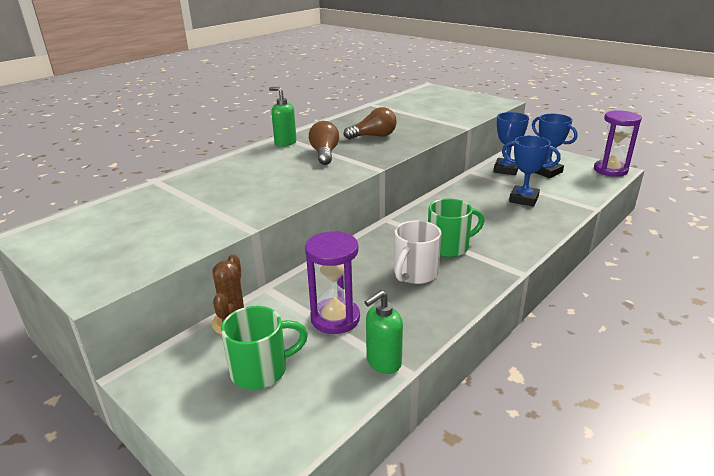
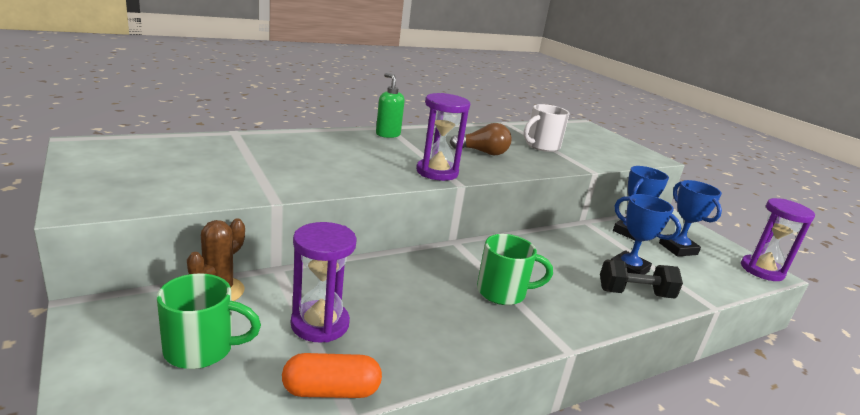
camera: 15 degrees right, 5 degrees down
(324, 154) = (417, 154): brown light bulb -> none
(354, 164) = (437, 172): none -> purple hourglass
(383, 362) = (331, 391): green soap dispenser -> orange capsule
(415, 274) = (442, 307): white mug -> white mug (541, 146)
(539, 216) = (635, 293): none -> black dumbbell

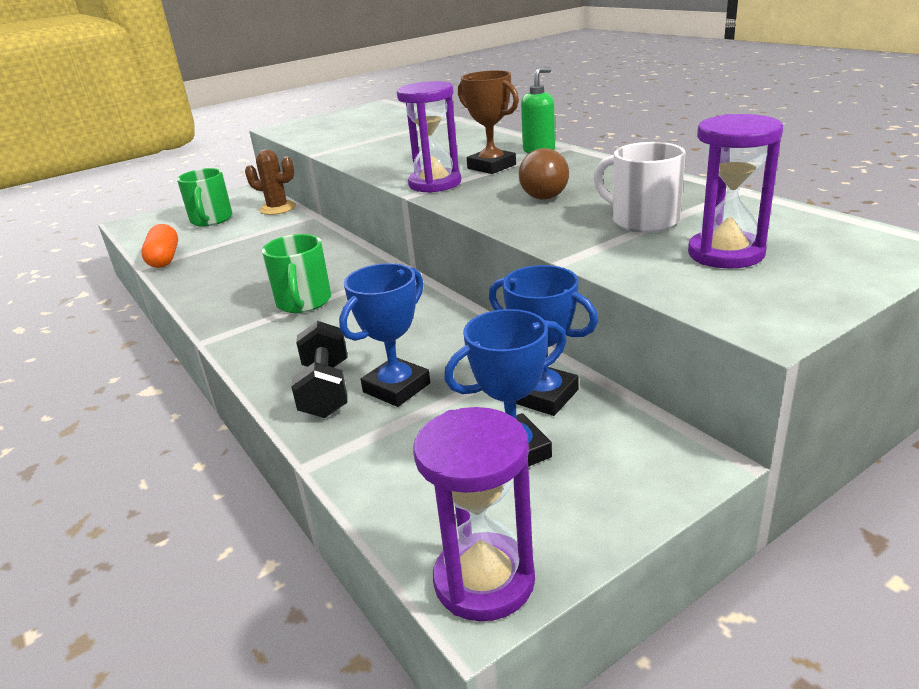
camera: 90 degrees right, 5 degrees up
(320, 324) = (240, 242): purple hourglass -> purple hourglass (726, 254)
(412, 151) = (491, 167): none -> brown trophy

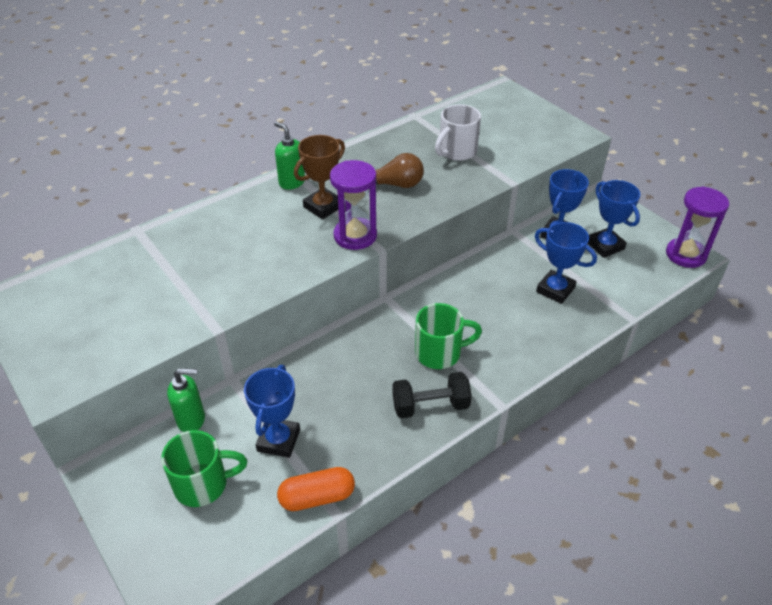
camera: 95 degrees left, 15 degrees up
(235, 239) = (278, 440): none -> blue trophy
(277, 208) = (192, 420): brown cactus -> green soap dispenser
(325, 390) = (560, 321): black dumbbell -> black dumbbell (430, 406)
(726, 254) = (506, 133): purple hourglass -> none

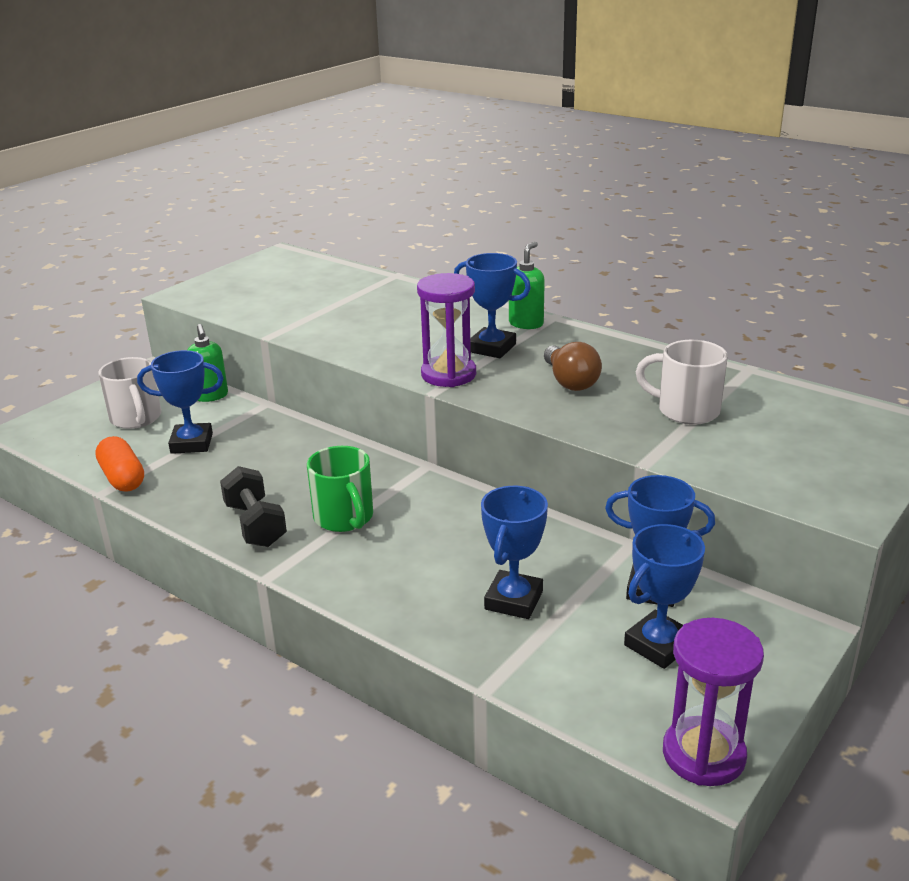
camera: 75 degrees right, 15 degrees down
(203, 484) = (136, 418): green mug -> white mug
(323, 207) = (492, 348): brown trophy -> blue trophy

